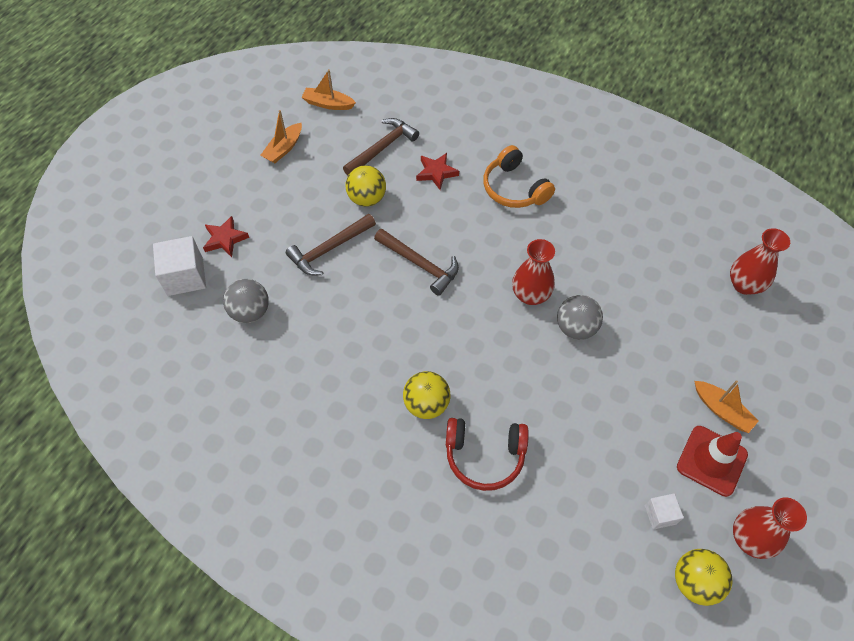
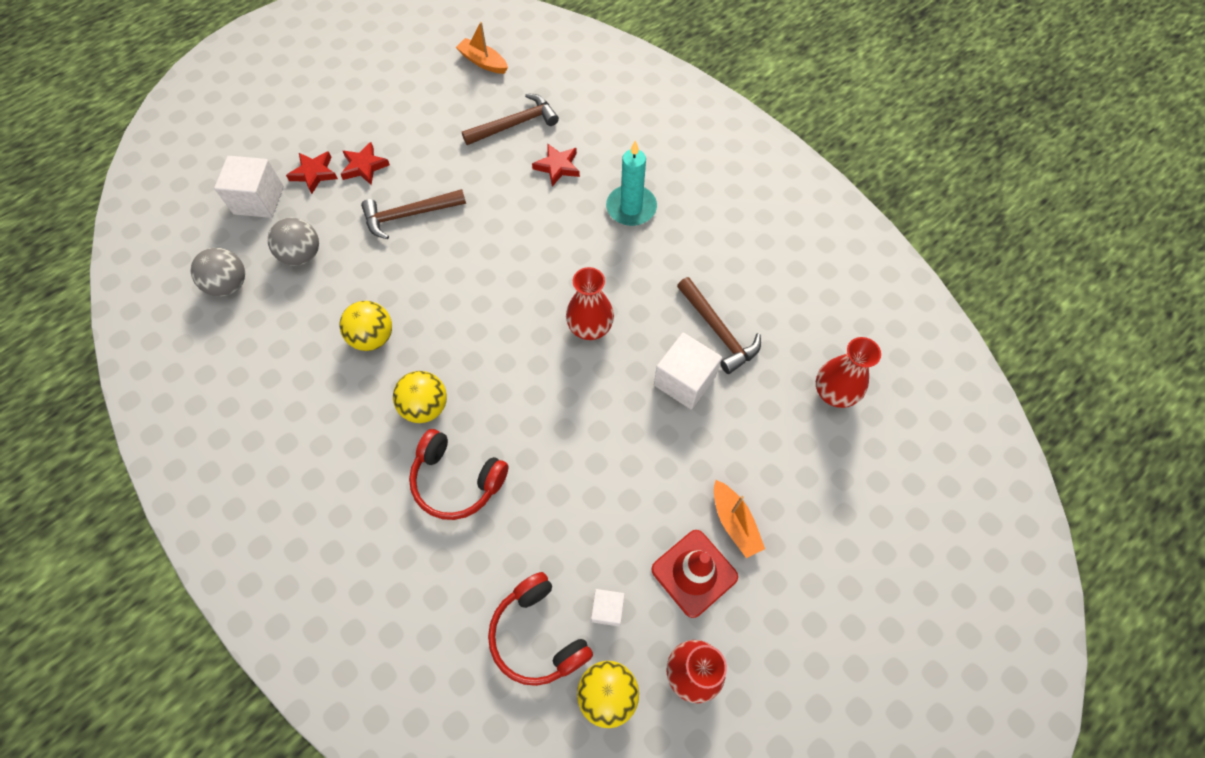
camera: 20 degrees right, 5 degrees up
(268, 220) = (364, 166): none -> red star
(284, 148) = (416, 97): orange boat -> none
(367, 198) = (473, 173): yellow ball -> yellow ball (373, 337)
(420, 264) = (492, 259): brown hammer -> brown hammer (718, 331)
(514, 188) = (631, 208): orange headphones -> turquoise candle
(575, 328) = (620, 379): grey ball -> grey ball (229, 285)
(616, 556) = (538, 635): none -> red headphones
(627, 313) = (684, 381): none -> white cube

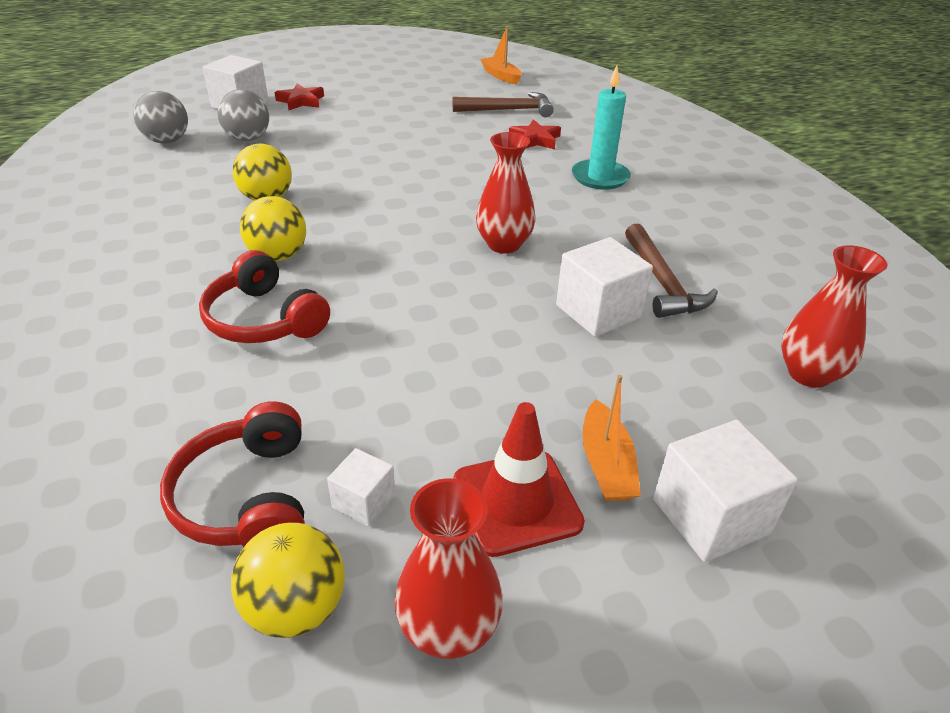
camera: 20 degrees right, 25 degrees down
(364, 166) = (348, 106): red star -> none
(409, 215) = (367, 137): brown hammer -> none
(803, 538) = (710, 516): none -> white cube

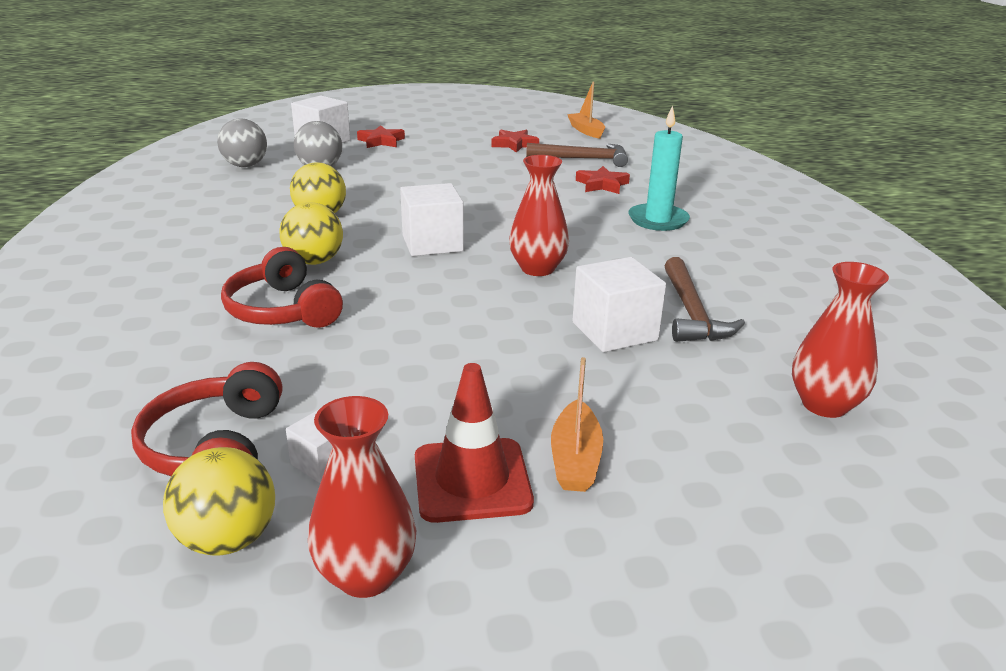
camera: 10 degrees right, 10 degrees down
(436, 97) = (514, 144): none -> red star
(710, 516) = (670, 515): white cube -> white cube (432, 243)

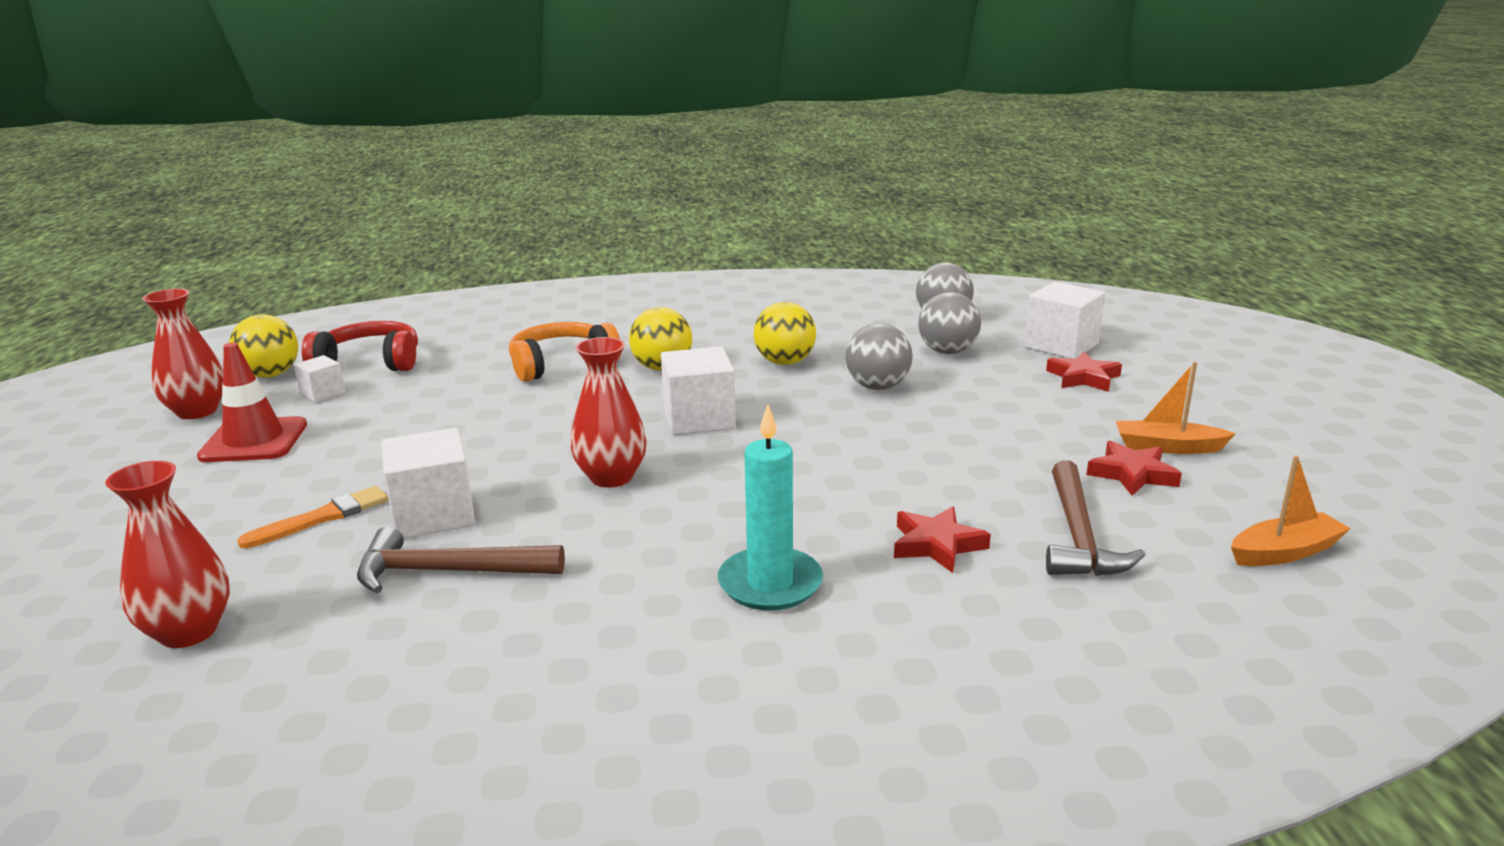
camera: 95 degrees right, 5 degrees down
(282, 310) = (561, 364): red headphones -> orange headphones
(382, 189) = (877, 387): none -> grey ball
(575, 459) = (239, 480): orange boat -> orange boat (1167, 447)
(636, 384) = (322, 518): none -> orange brush

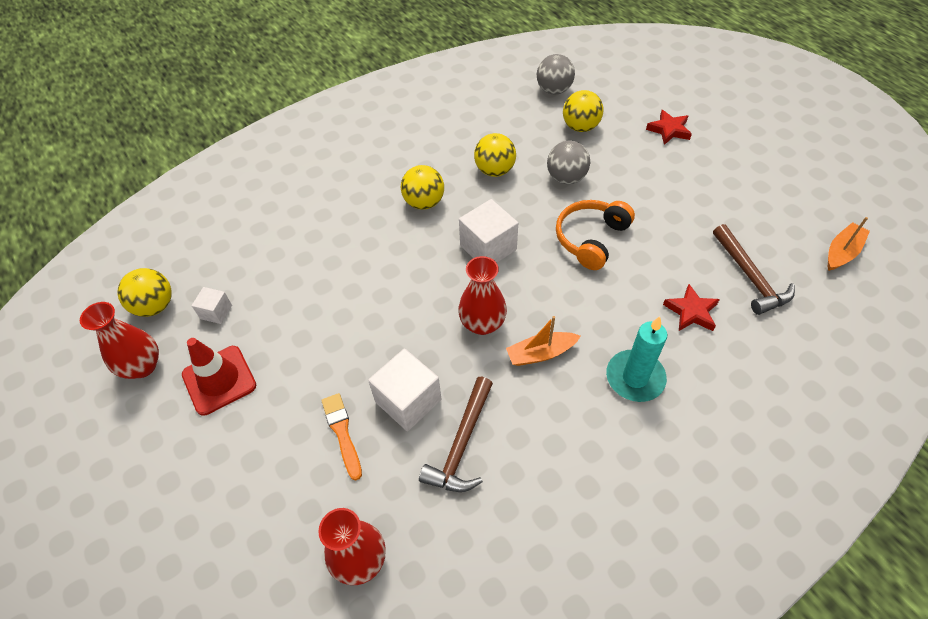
camera: 25 degrees left, 30 degrees up
(322, 518) = (342, 432): orange brush -> orange brush turned 45 degrees counterclockwise
(370, 362) = (216, 265): red headphones -> none
(448, 571) = (461, 444): brown hammer -> brown hammer turned 45 degrees counterclockwise
(561, 364) = (354, 221): orange headphones -> orange headphones (591, 239)
(947, 351) = (580, 127): grey ball -> yellow ball
(1061, 345) = (638, 100): white cube -> none
(1132, 474) = (744, 214): red star -> none
(1167, 447) = (746, 183): orange boat -> orange boat (541, 353)

